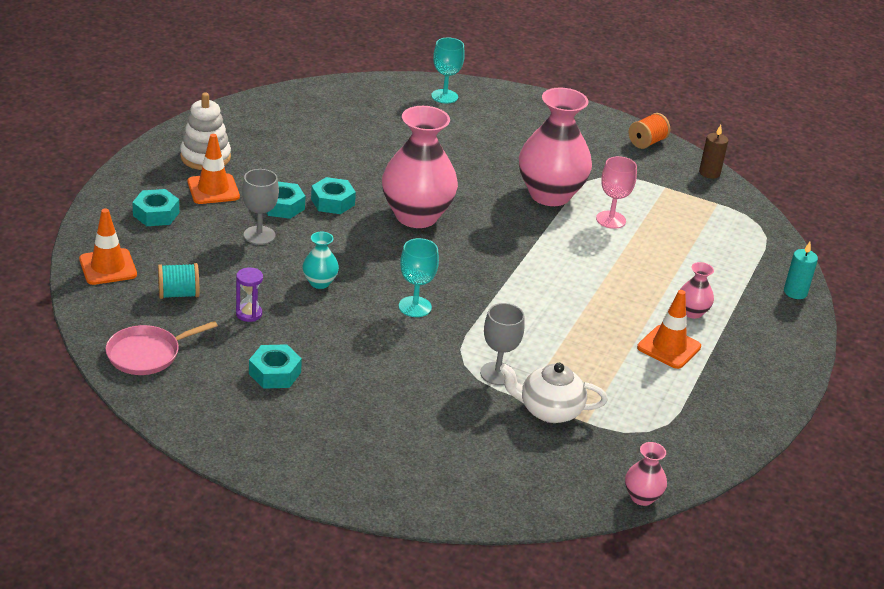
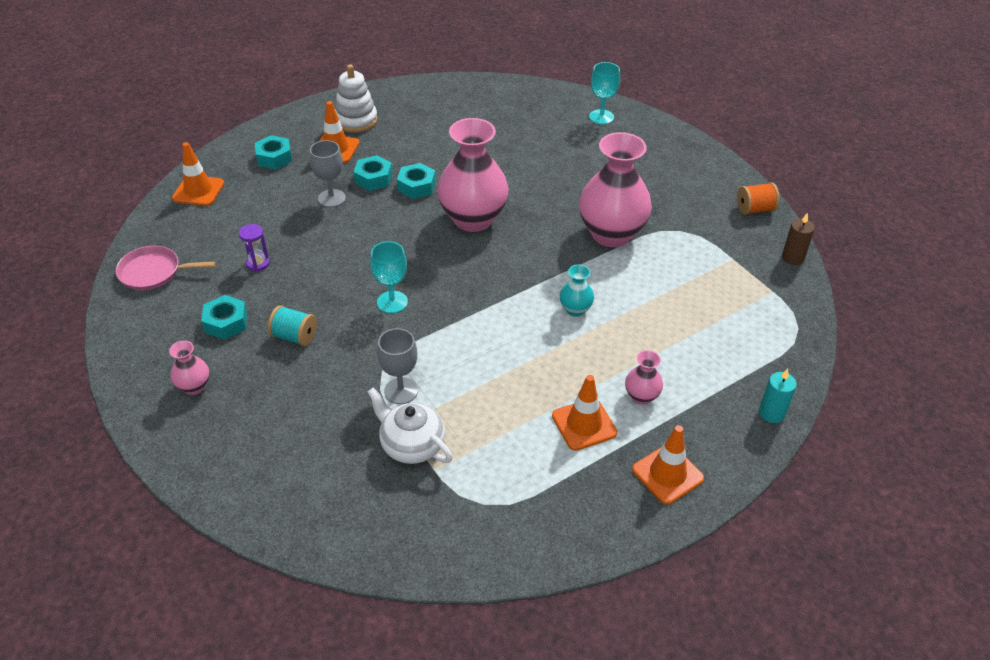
camera: 35 degrees right, 10 degrees up
(178, 294) = (224, 229): turquoise spool -> turquoise spool (294, 336)
(319, 282) = (337, 254): turquoise vase -> turquoise vase (575, 309)
(611, 220) = (647, 275): pink goblet -> none
(642, 497) = (412, 571): pink vase -> pink vase (194, 387)
(762, 360) = (667, 474): none -> orange traffic cone

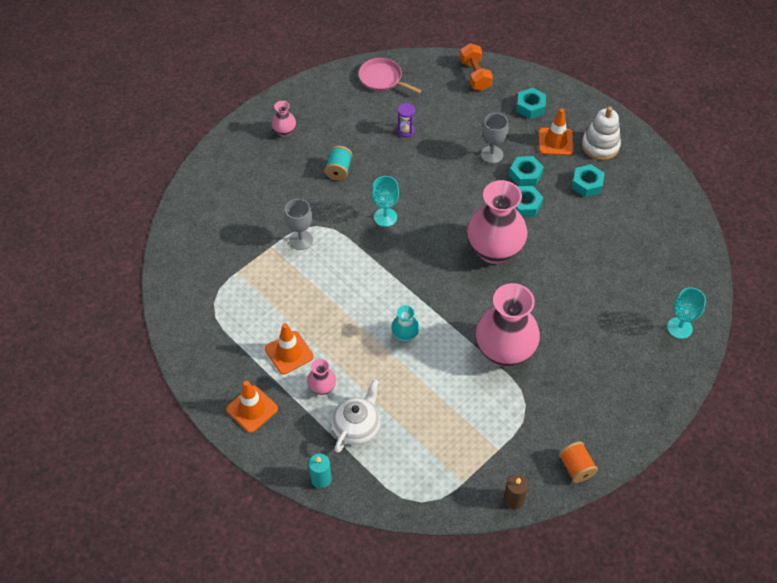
camera: 80 degrees right, 10 degrees up
(153, 272) = (382, 79): pink pan -> pink pan turned 45 degrees counterclockwise
(198, 191) = (475, 75): orange traffic cone -> orange dumbbell
(226, 322) = (344, 130): turquoise nut -> turquoise nut (587, 184)
(411, 445) = (255, 255): white teapot -> white teapot (357, 427)

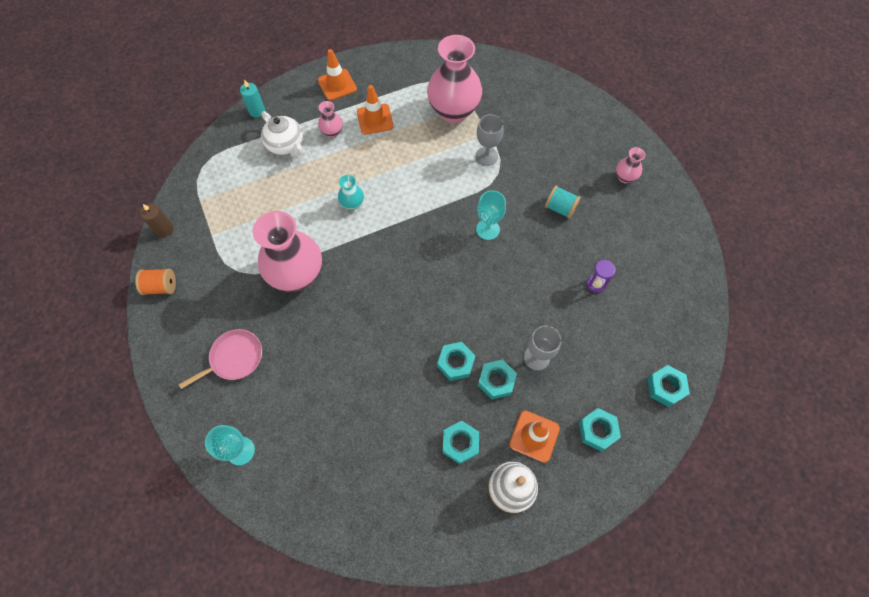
camera: 110 degrees right, 10 degrees up
(382, 79) = (680, 286): pink pan -> pink pan (234, 358)
(475, 75) = (665, 387): orange dumbbell -> turquoise nut
(494, 250) = (410, 310): pink vase -> pink vase (453, 111)

